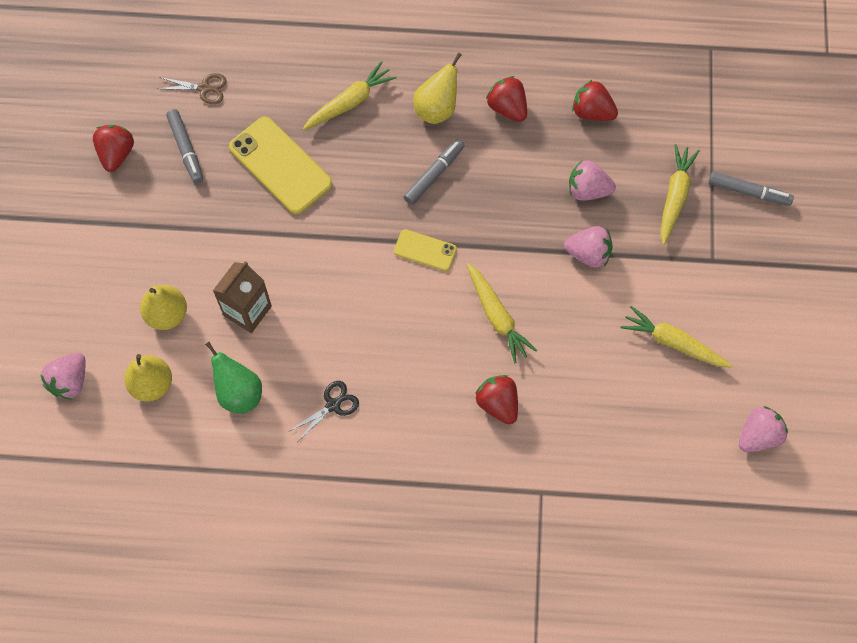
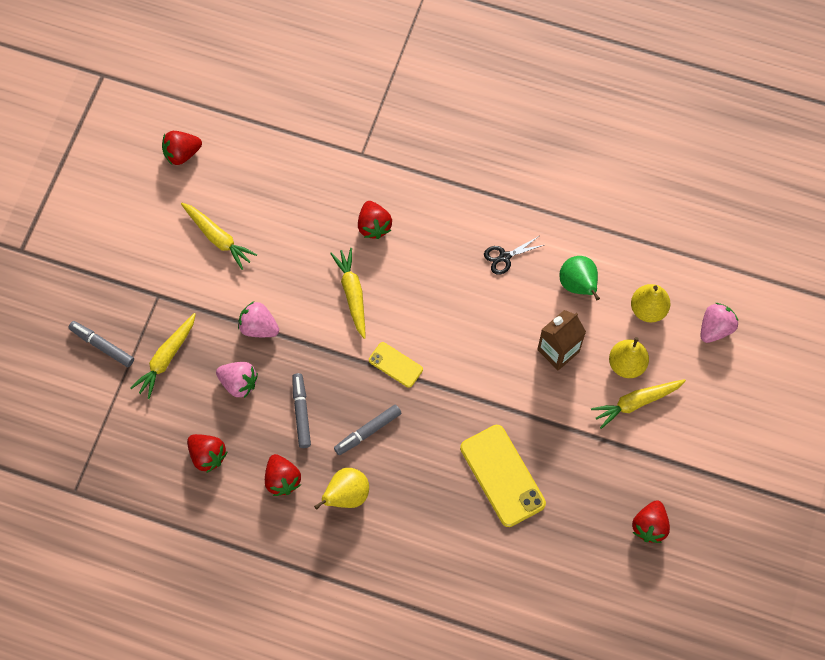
camera: 165 degrees left, 0 degrees up
(186, 149) = (585, 514): grey marker -> grey marker (301, 412)
(204, 88) = (557, 573): brown scissors -> none
(350, 102) = (424, 523): yellow carrot -> yellow carrot (636, 402)
(758, 435) = (182, 153): pink strawberry -> red strawberry

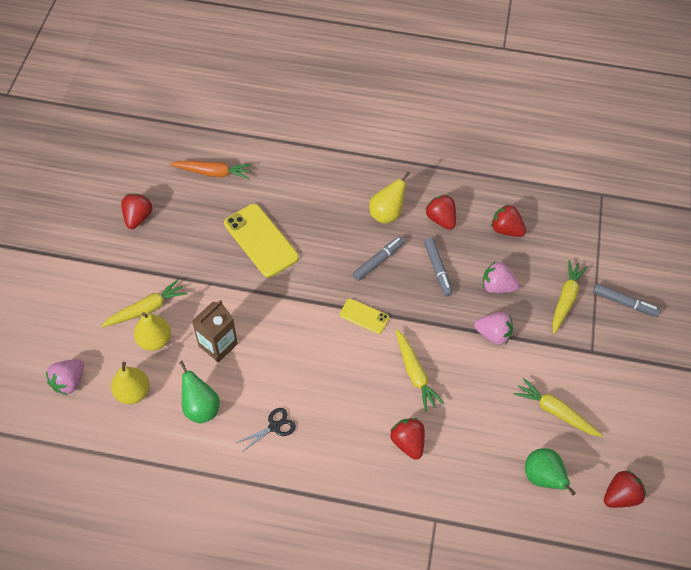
camera: 170 degrees right, 10 degrees down
(250, 178) = (542, 477): none -> green pear
(556, 583) = (213, 173): none -> orange carrot

